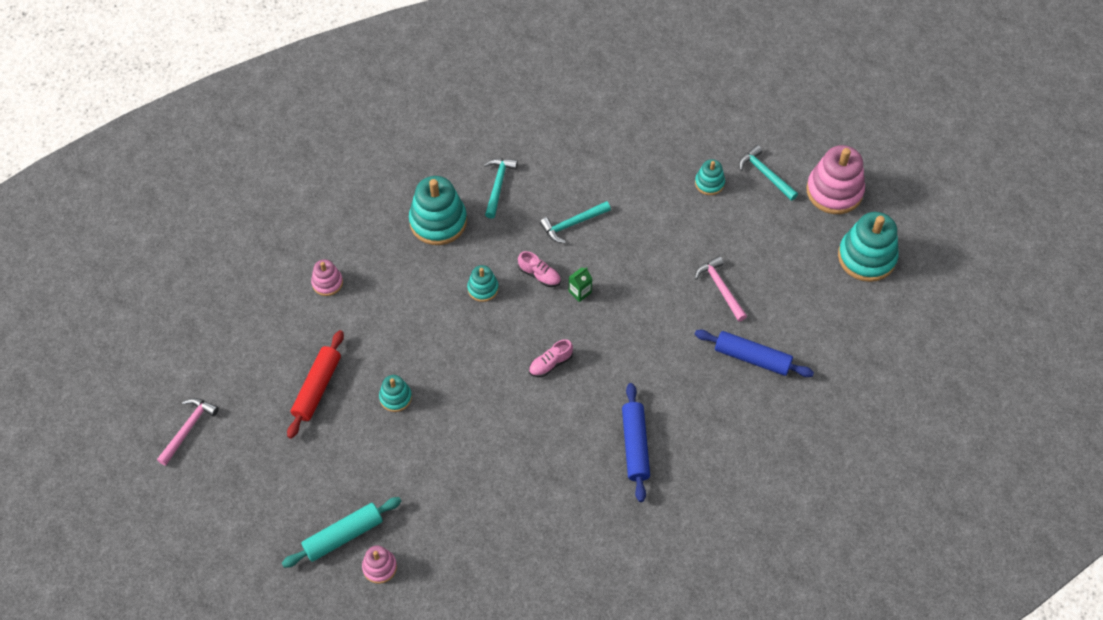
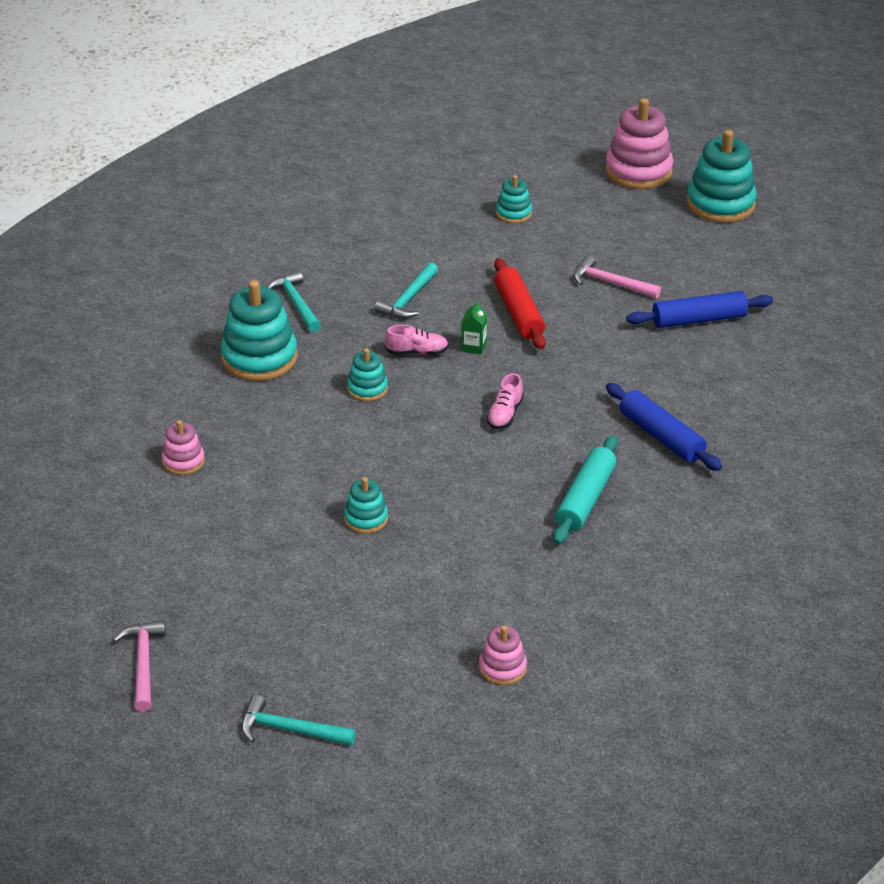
camera: 35 degrees left, 20 degrees down
(317, 388) = (266, 553): red rolling pin -> red rolling pin (519, 313)
(343, 536) = (432, 663): turquoise rolling pin -> turquoise rolling pin (585, 499)
(765, 174) = (560, 185): turquoise hammer -> turquoise hammer (290, 730)

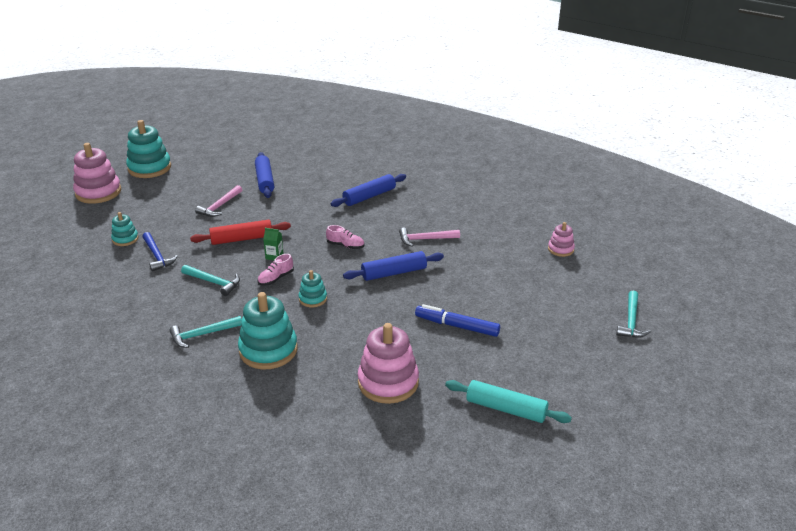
camera: 90 degrees left, 5 degrees down
(143, 663) = (596, 386): pink hammer -> pink hammer (425, 239)
(183, 461) = (388, 382): pink stacking toy -> pink stacking toy, size x1.90
(294, 528) = (457, 326): none -> blue marker
(366, 519) = (445, 297): turquoise stacking toy -> none
(417, 352) = (276, 278): pink shoe -> pink shoe turned 135 degrees counterclockwise
(430, 466) = (394, 273): none -> blue rolling pin
(472, 245) = (157, 256): none -> blue hammer
(585, 499) = (423, 221): turquoise rolling pin -> turquoise rolling pin (506, 408)

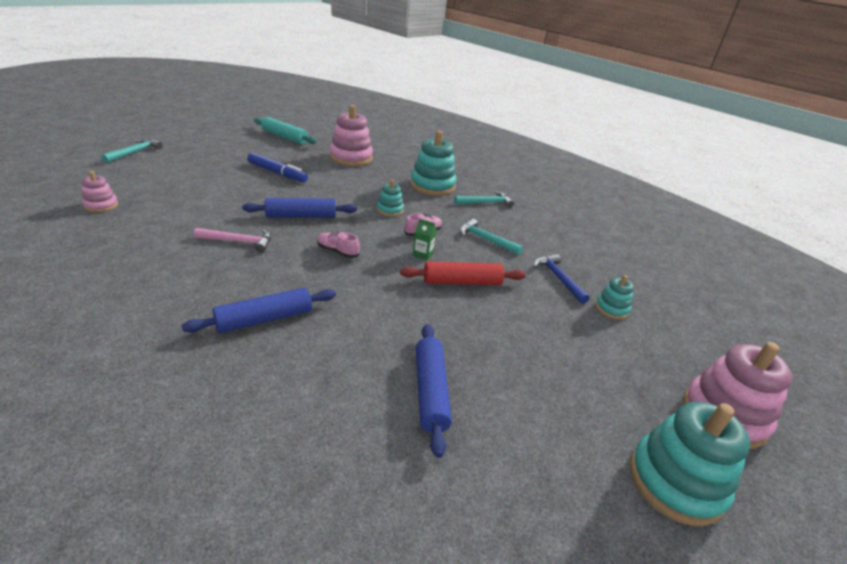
camera: 175 degrees left, 0 degrees up
(219, 206) = (501, 343): pink hammer -> none

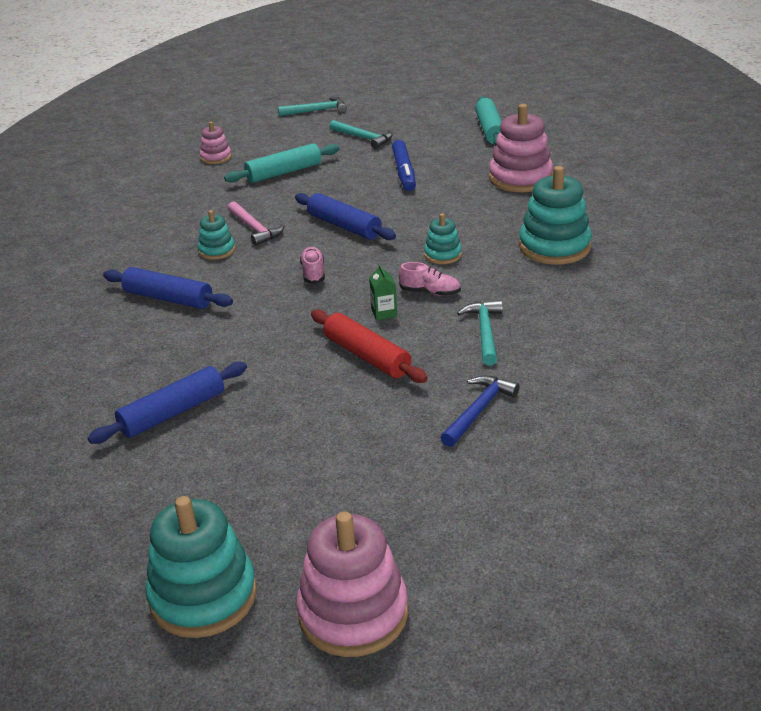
camera: 60 degrees right, 0 degrees up
(188, 198) = (284, 172): none -> turquoise rolling pin
(486, 203) = (582, 294): turquoise hammer -> turquoise hammer (364, 138)
(611, 309) = (469, 470): turquoise stacking toy -> turquoise stacking toy (217, 250)

